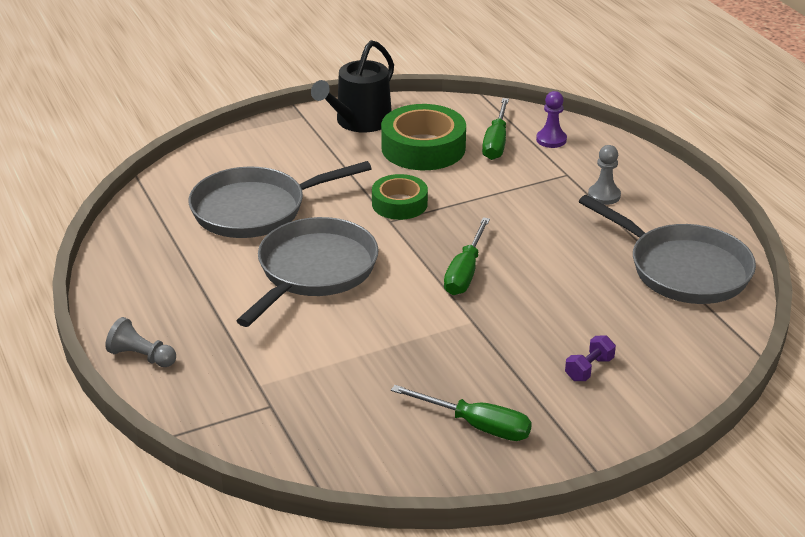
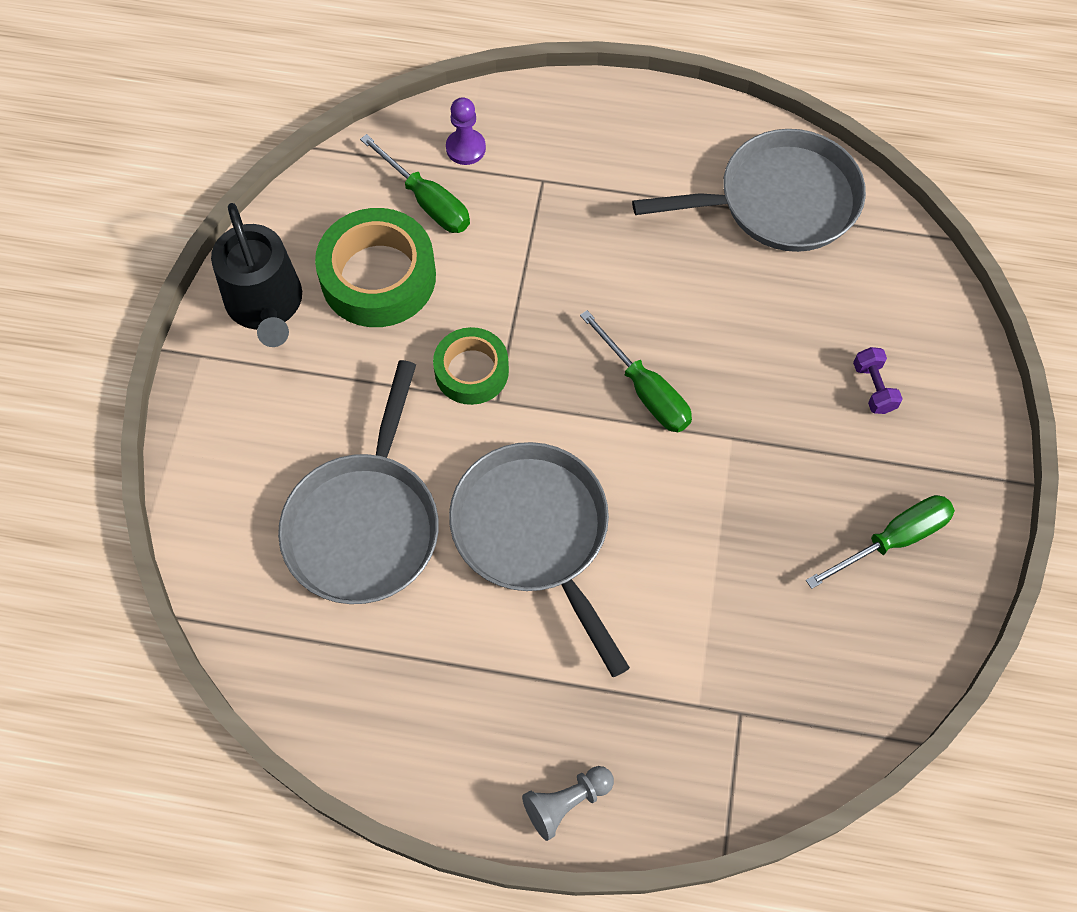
camera: 55 degrees left, 30 degrees up
(604, 195) = (607, 176): grey pawn -> none

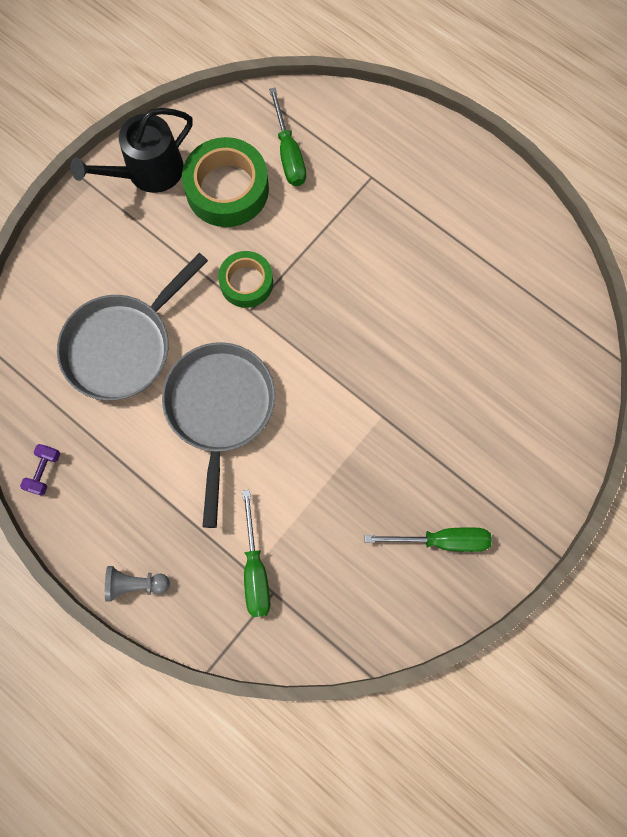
camera: 30 degrees right, 10 degrees up
(266, 305) = (148, 172): black watering can -> black watering can turned 45 degrees clockwise
(465, 148) = (335, 129): purple pawn -> none
(645, 390) = (347, 354): green screwdriver -> green screwdriver (255, 569)
(779, 201) = (520, 273): grey pan -> none
(873, 388) = (497, 434): purple dumbbell -> purple dumbbell (44, 471)

